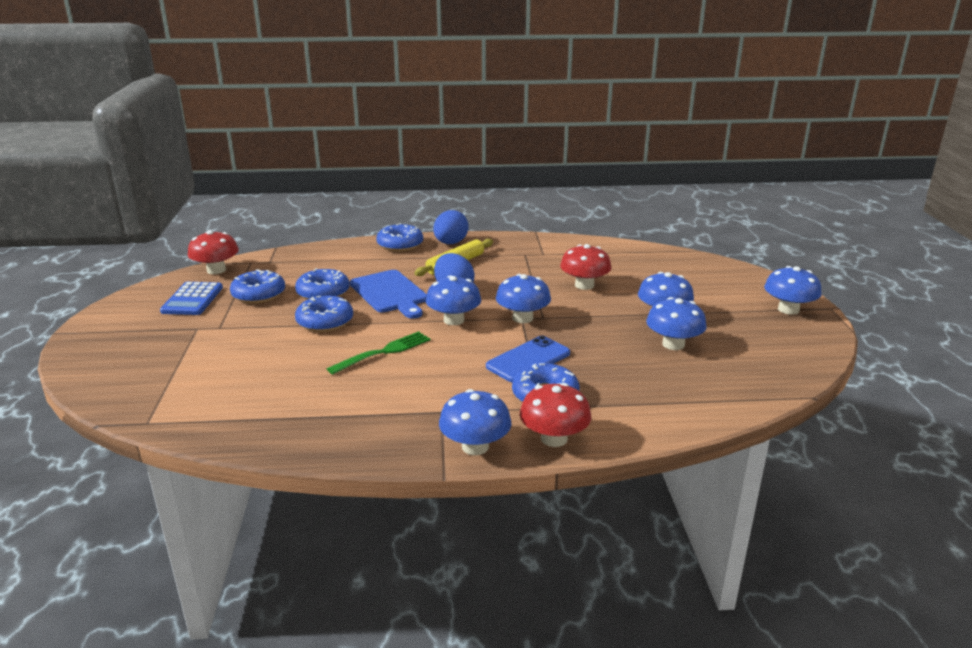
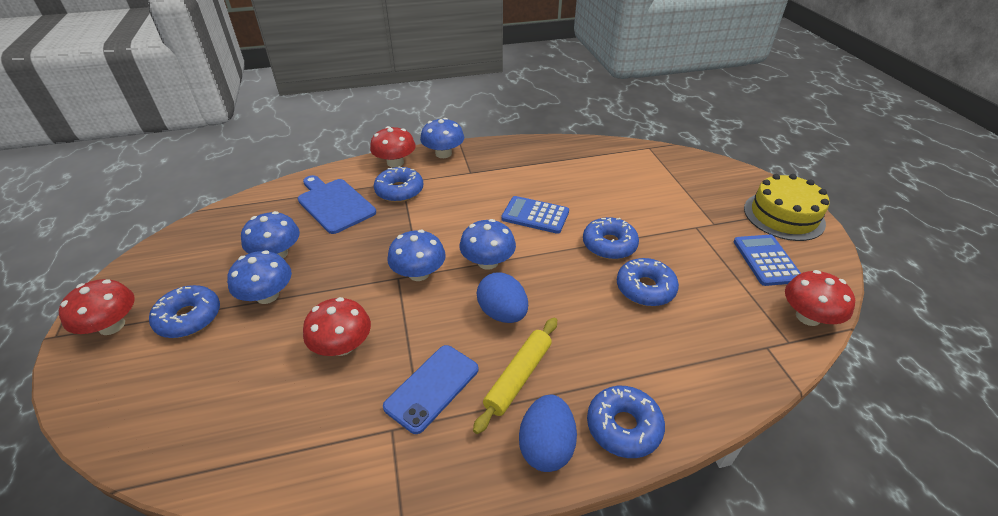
camera: 170 degrees right, 15 degrees up
(113, 328) = (783, 216): none -> yellow cake
(258, 294) = (710, 277): blue donut -> blue donut (189, 318)
(383, 352) = (535, 215): green fork -> blue calculator
(390, 293) = (572, 297): blue cutting board -> blue cutting board (334, 204)
(528, 360) = (412, 221): blue phone -> blue phone (432, 388)
(788, 309) = (112, 326): blue mushroom -> red mushroom

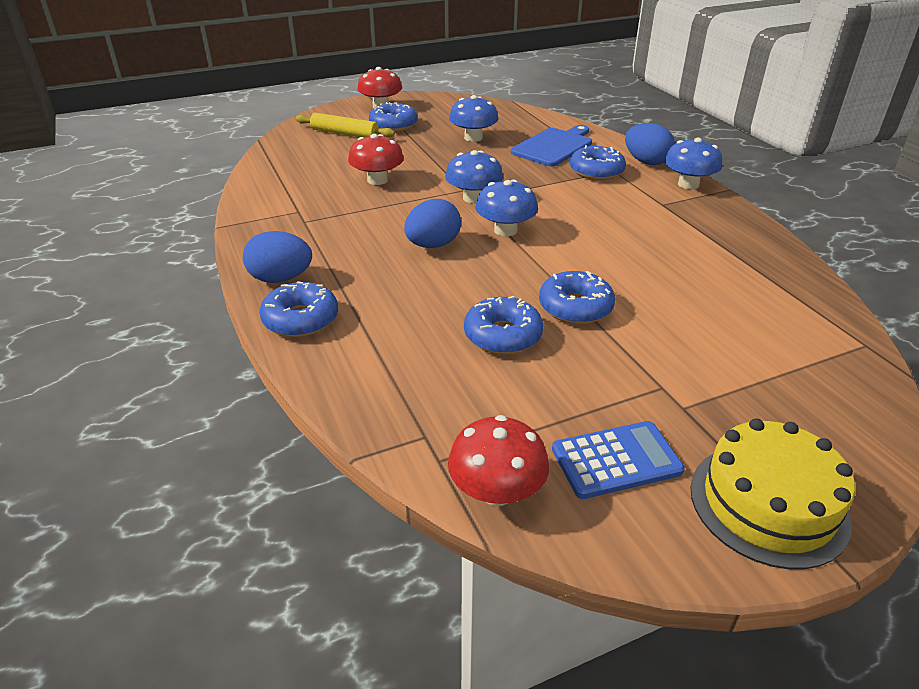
camera: 80 degrees right, 5 degrees down
(267, 295) = (424, 144): blue mushroom -> none
(395, 162) = (646, 162): red mushroom -> blue egg
(432, 388) = (338, 221): blue phone -> none
(518, 377) = (354, 260): yellow rolling pin -> yellow rolling pin (344, 133)
(535, 215) = (604, 252): blue calculator -> none

